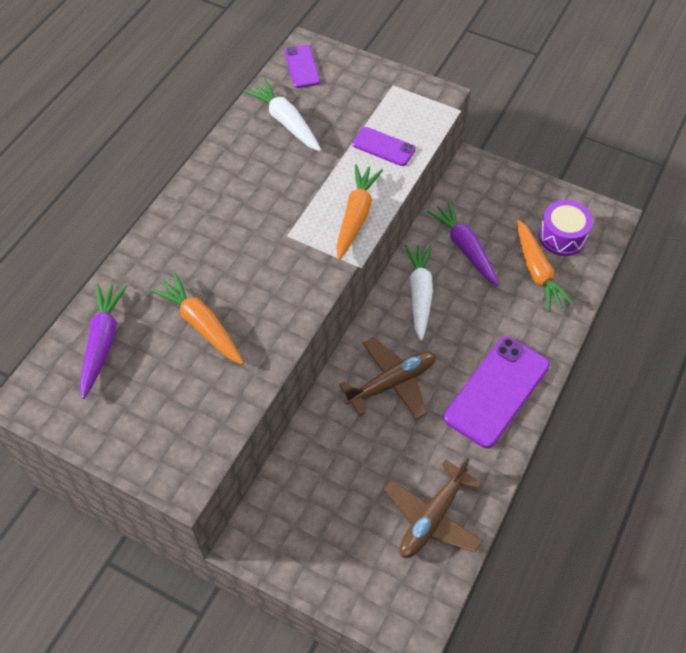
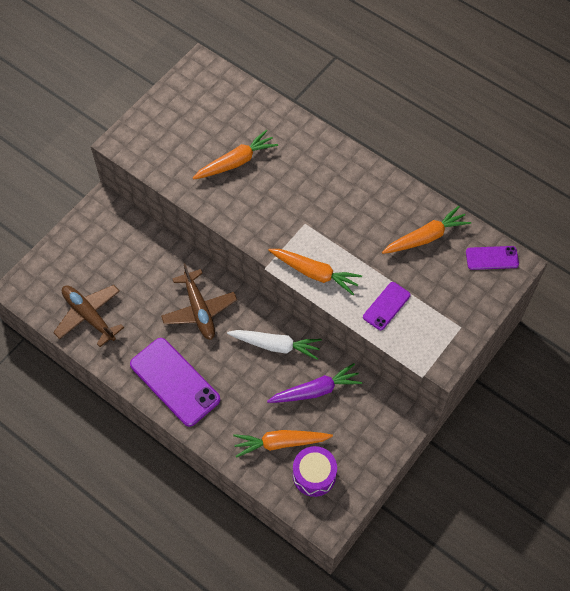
camera: 100 degrees right, 5 degrees up
(103, 342) = (235, 105): purple carrot -> none
(285, 121) = (426, 237): white carrot -> orange carrot

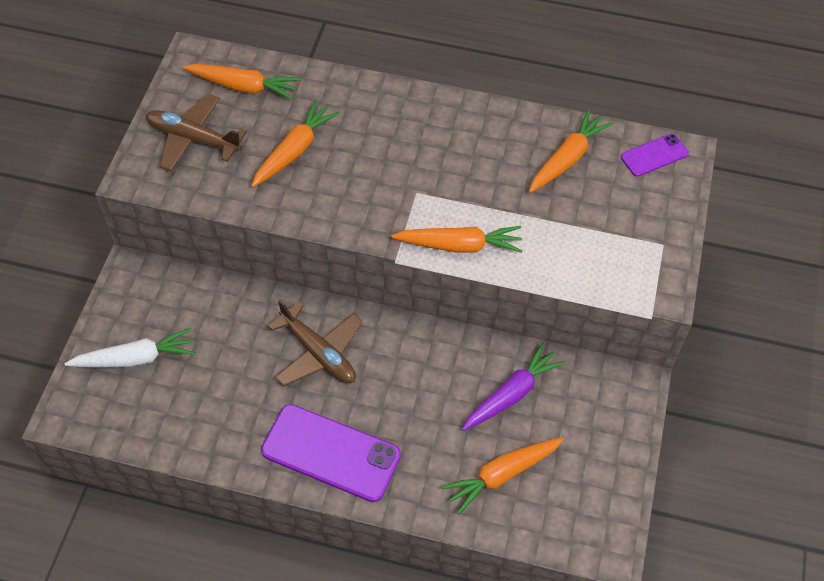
camera: 25 degrees left, 5 degrees down
(89, 316) = (177, 414): brown plane -> brown plane (193, 139)
(224, 101) = (244, 87): none -> orange carrot
(276, 345) = (436, 359): white carrot -> white carrot (136, 358)
(314, 475) = (563, 497): purple drum -> none
(386, 306) = (565, 252): purple phone -> none

